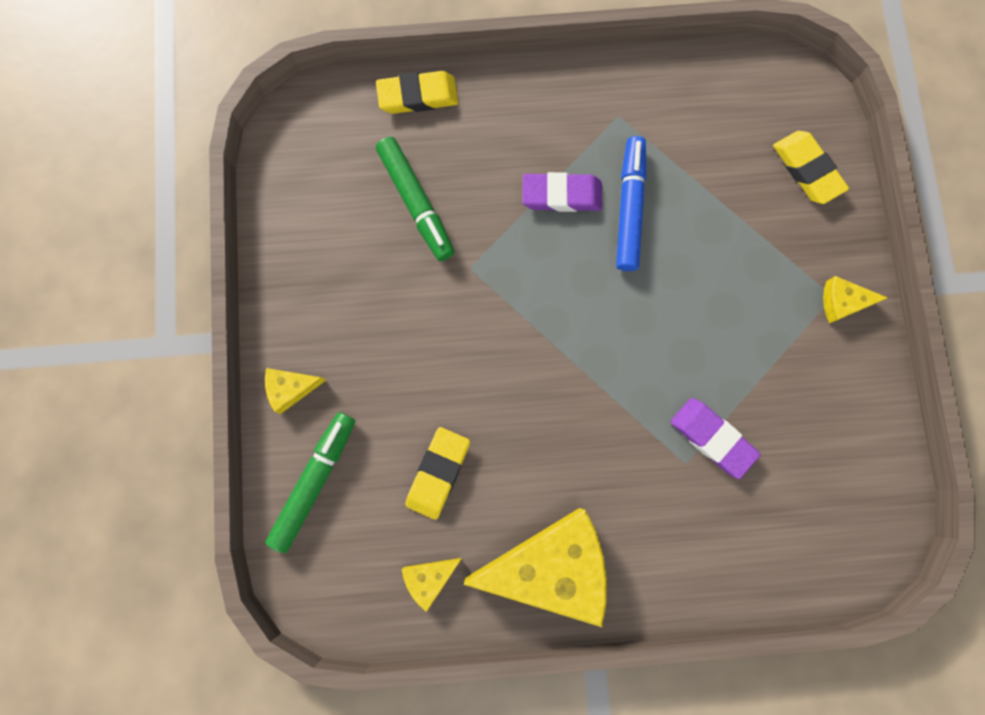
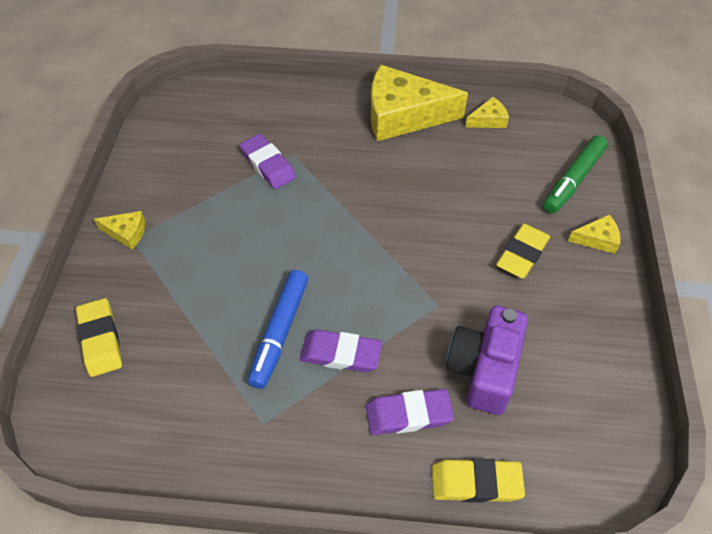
camera: 170 degrees left, 25 degrees down
(416, 203) = (484, 369): green marker -> purple camera
(438, 473) = (478, 172): yellow eraser -> yellow eraser (522, 254)
(485, 145) = (408, 414): none -> purple eraser

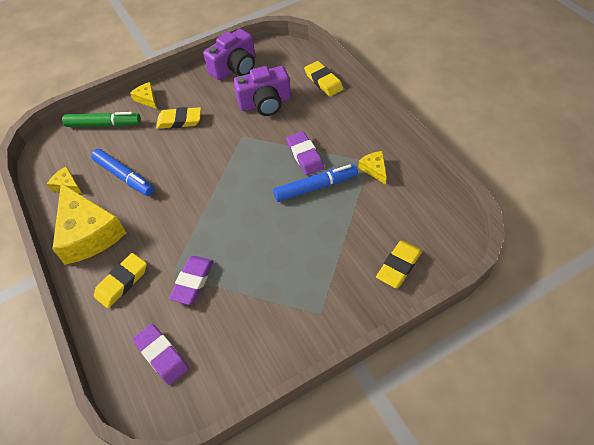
camera: 120 degrees left, 0 degrees up
(126, 233) = (319, 321): yellow cheese -> yellow cheese (374, 169)
(319, 118) = (122, 282): none -> yellow eraser
(408, 414) = (313, 115): purple eraser -> purple eraser (161, 355)
(461, 167) = (124, 176): none -> blue marker
(601, 376) = (235, 68): none -> purple camera

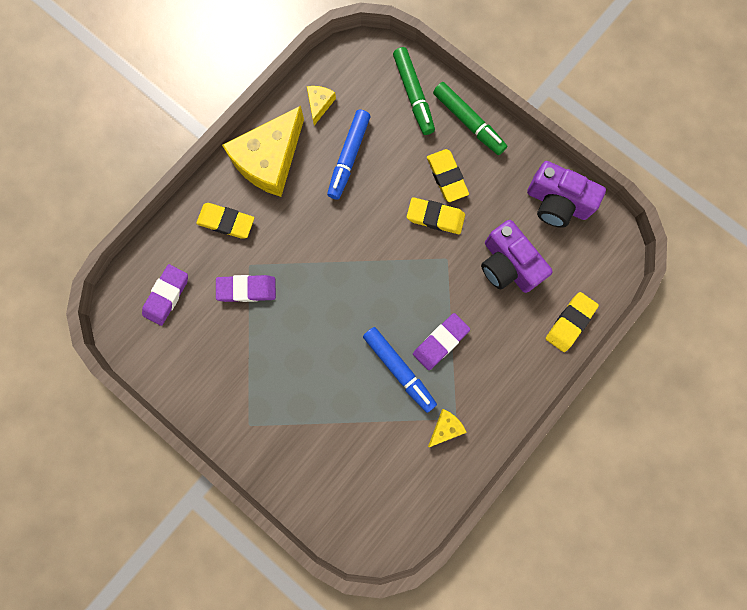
camera: 65 degrees right, 25 degrees up
(147, 99) = (468, 122): yellow cheese -> green marker
(399, 266) = (325, 489): yellow eraser -> yellow eraser (435, 217)

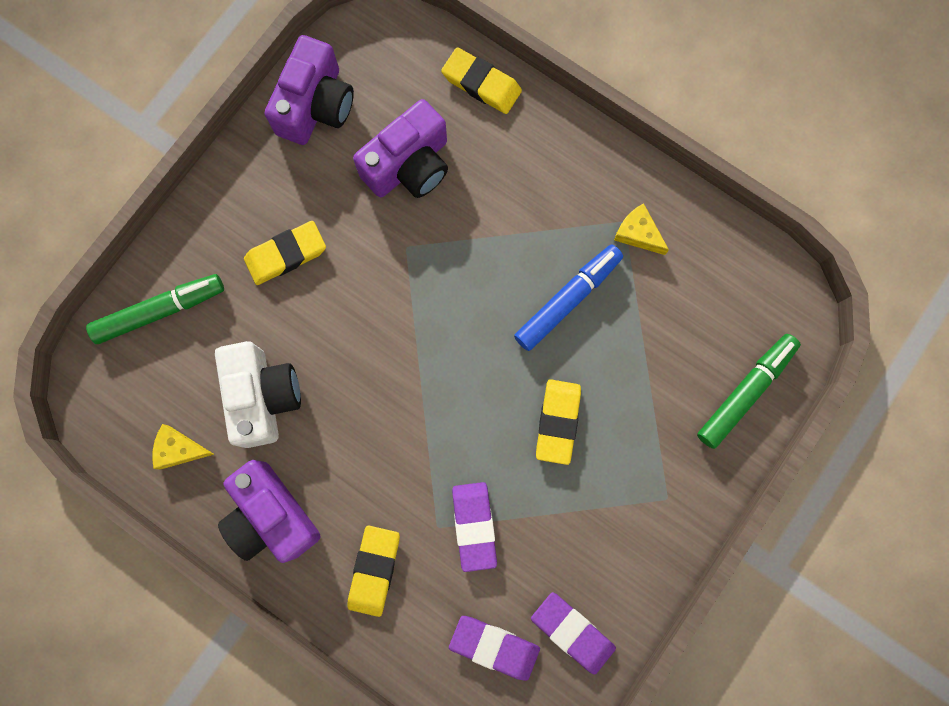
camera: 95 degrees left, 0 degrees up
(269, 159) = (271, 516): yellow cheese -> purple camera
(349, 157) = (263, 396): blue marker -> white camera
(435, 217) = (347, 266): yellow eraser -> yellow eraser (557, 422)
(440, 342) = (524, 247): purple eraser -> purple eraser (572, 632)
(468, 122) = (201, 230): green marker -> green marker (745, 392)

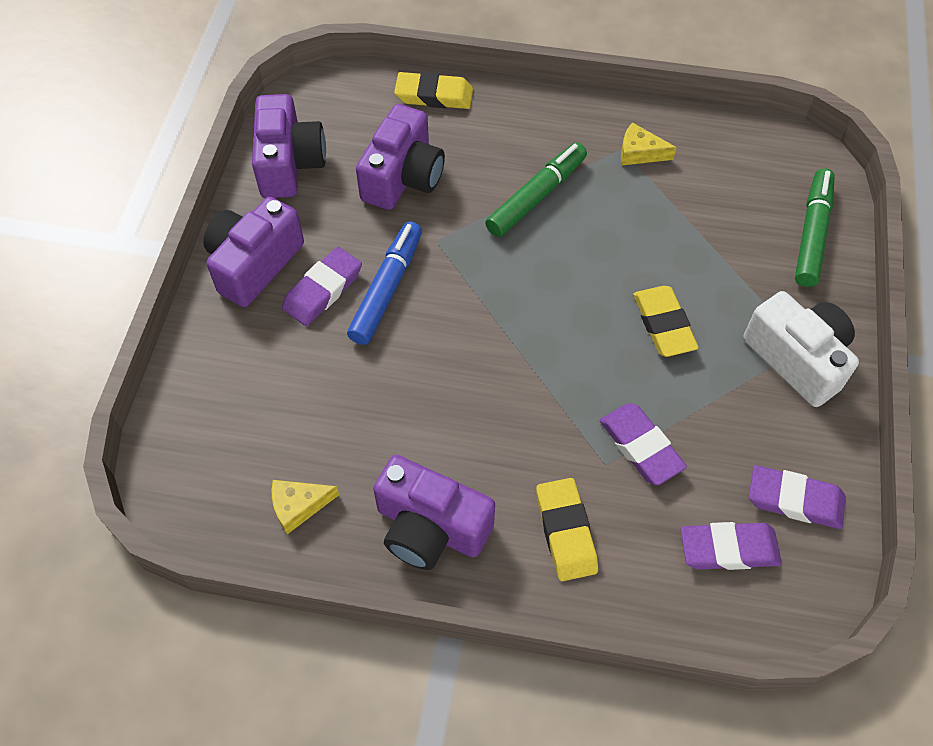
camera: 25 degrees left, 20 degrees down
(160, 311) = (216, 387): green marker -> green marker (536, 196)
(240, 202) = (254, 264): none -> purple camera
(263, 396) = (363, 420): white camera -> white camera (797, 359)
(286, 255) = (323, 290): yellow eraser -> purple eraser
(567, 299) = (610, 225): blue marker -> blue marker (386, 288)

